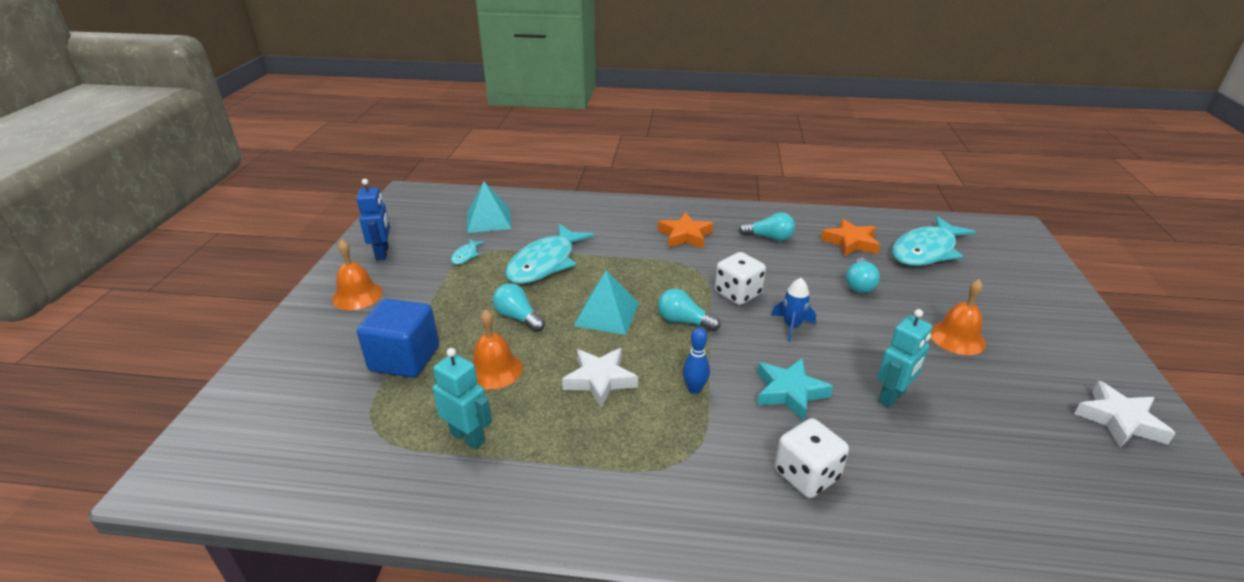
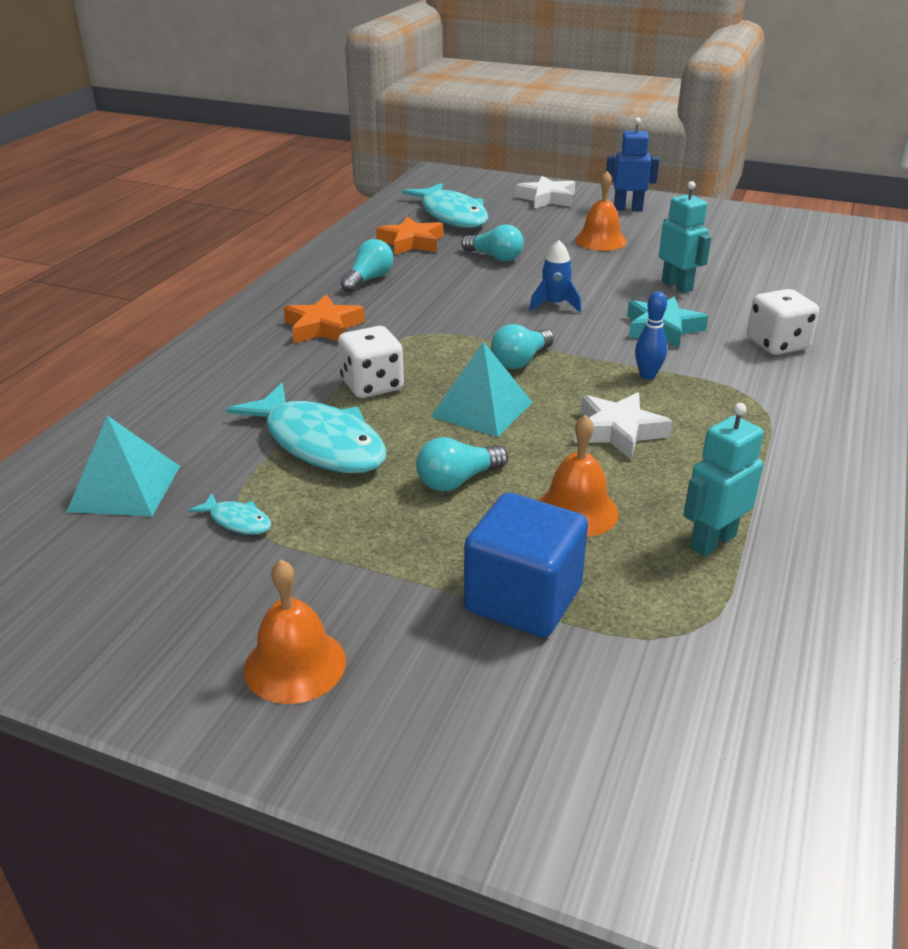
camera: 75 degrees left, 0 degrees up
(382, 253) = (146, 630): blue robot -> blue robot (628, 208)
(737, 294) = (479, 320): white dice -> white dice (372, 385)
(1119, 420) = (717, 219): white star -> white star (547, 198)

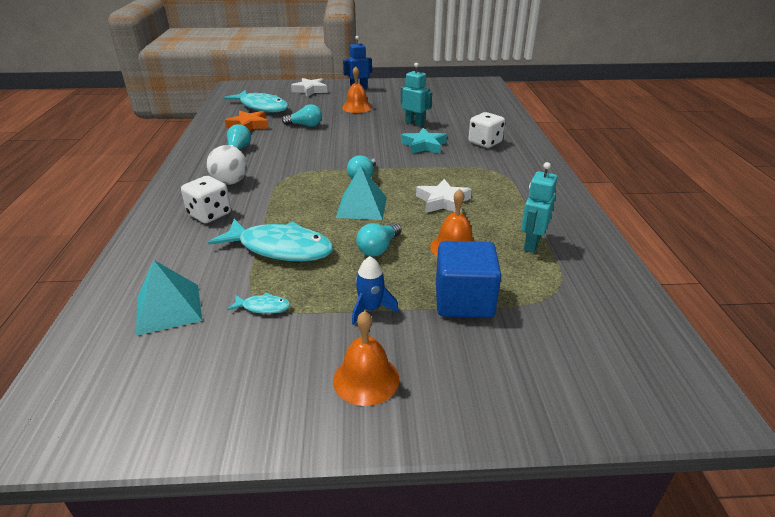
camera: 25 degrees left, 0 degrees up
(323, 327) = (230, 182): orange star -> white ball
(372, 385) = (287, 208): white dice -> white dice (209, 214)
(554, 305) = (358, 144): blue rocket -> blue rocket (371, 309)
(647, 375) = (435, 170): blue bowling pin -> none

